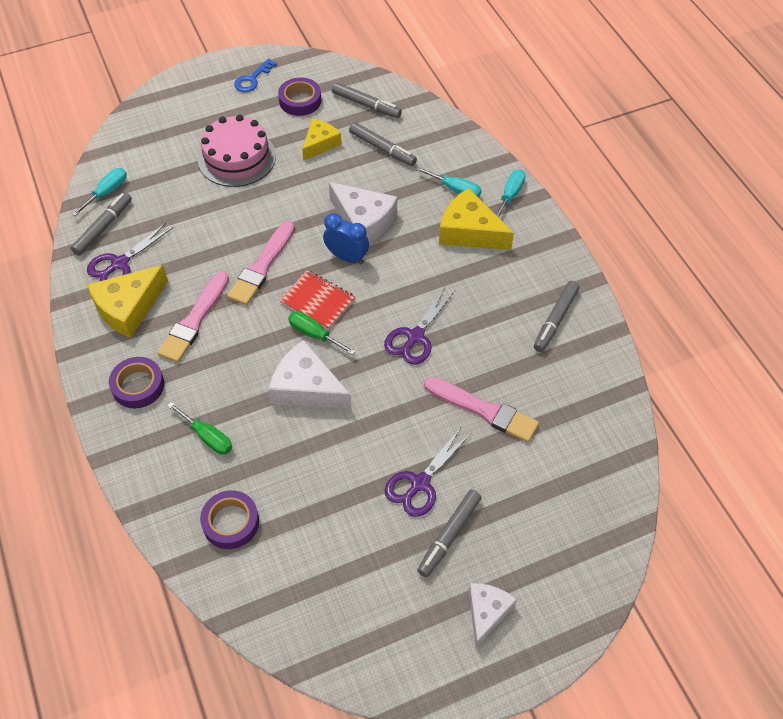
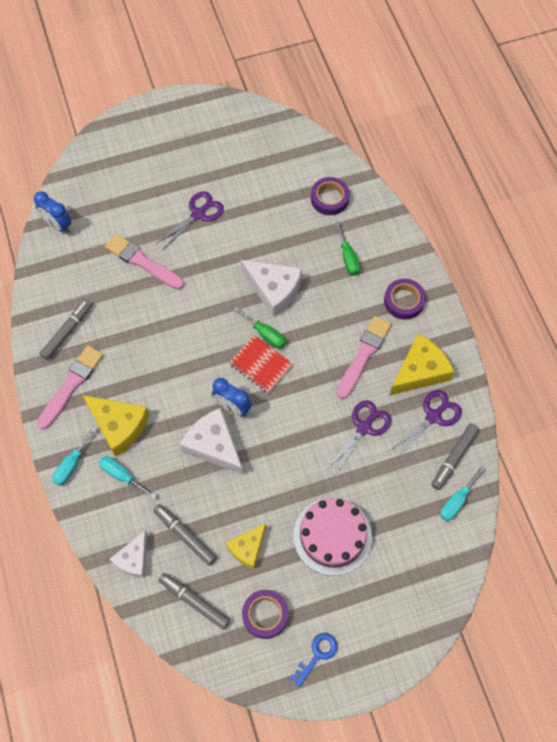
camera: 175 degrees left, 10 degrees up
(208, 437) = (348, 257): green screwdriver -> green screwdriver turned 150 degrees counterclockwise
(262, 266) = (307, 403): pink brush -> pink brush (71, 385)
(415, 337) = (184, 325): purple scissors -> purple scissors (364, 427)
(449, 536) = (184, 180): grey marker -> none
(487, 612) = (169, 135): white cheese -> white cheese (133, 559)
(612, 451) = (58, 225): none -> blue clock

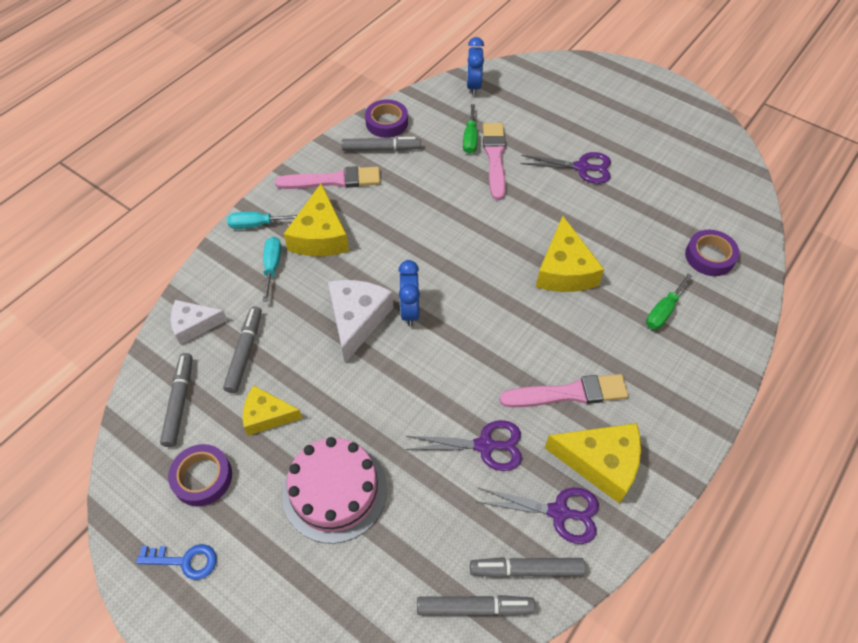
camera: 55 degrees right, 10 degrees down
(261, 365) = (474, 307): red notebook -> none
(265, 334) = (510, 291): green screwdriver -> green screwdriver (470, 139)
(273, 289) = (564, 270): white cheese -> yellow cheese
(404, 301) = (667, 394): purple tape -> purple tape (387, 122)
(456, 501) = (474, 607): turquoise screwdriver -> grey marker

